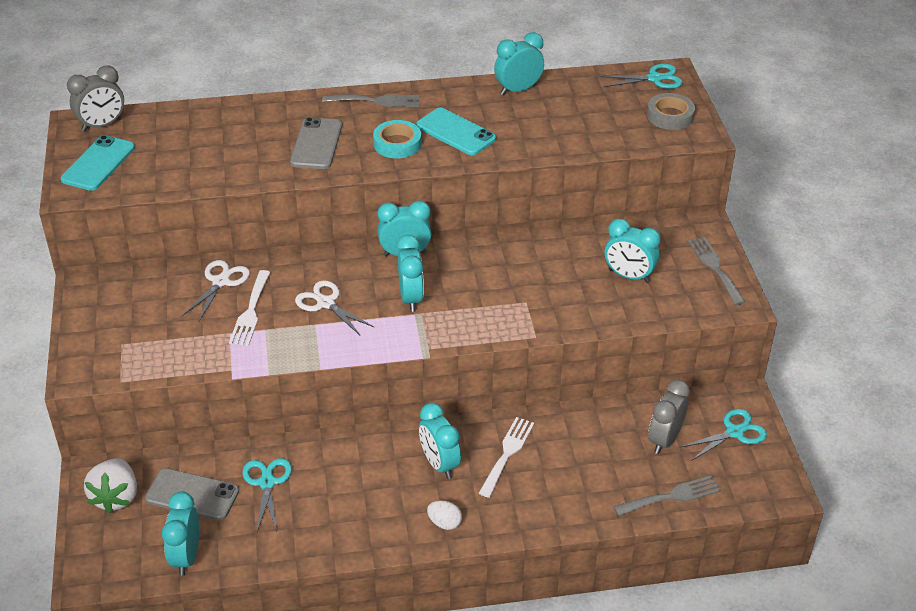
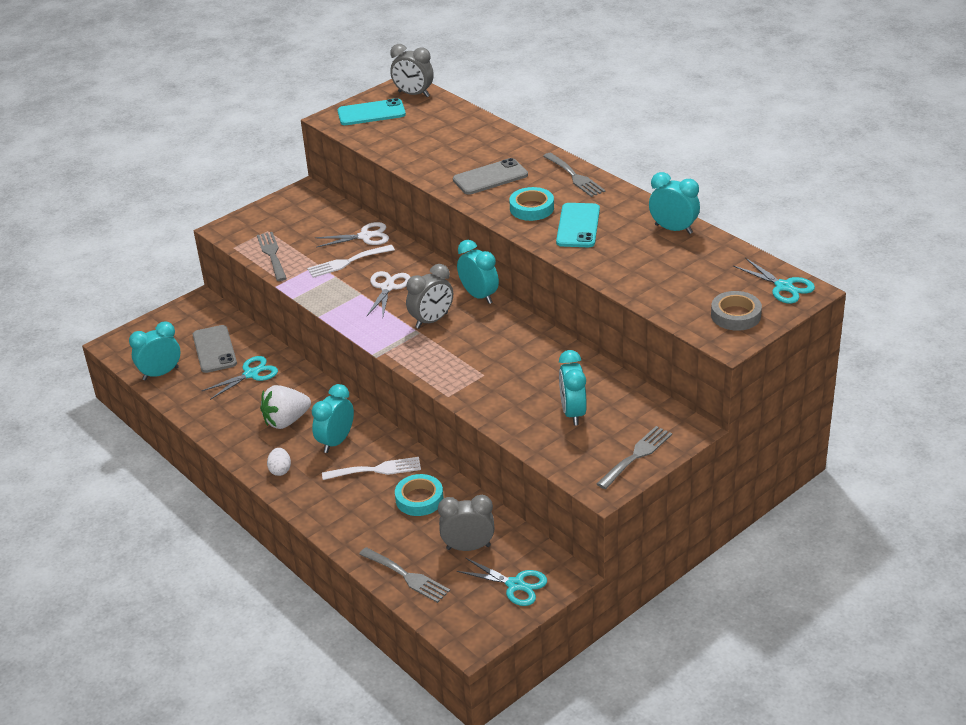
camera: 60 degrees right, 5 degrees down
(116, 497) = (187, 321): white strawberry -> white strawberry (286, 421)
(171, 358) = (272, 254): none -> grey fork
(411, 298) = (431, 320): turquoise clock -> grey clock
(574, 443) = (419, 499): none -> turquoise tape

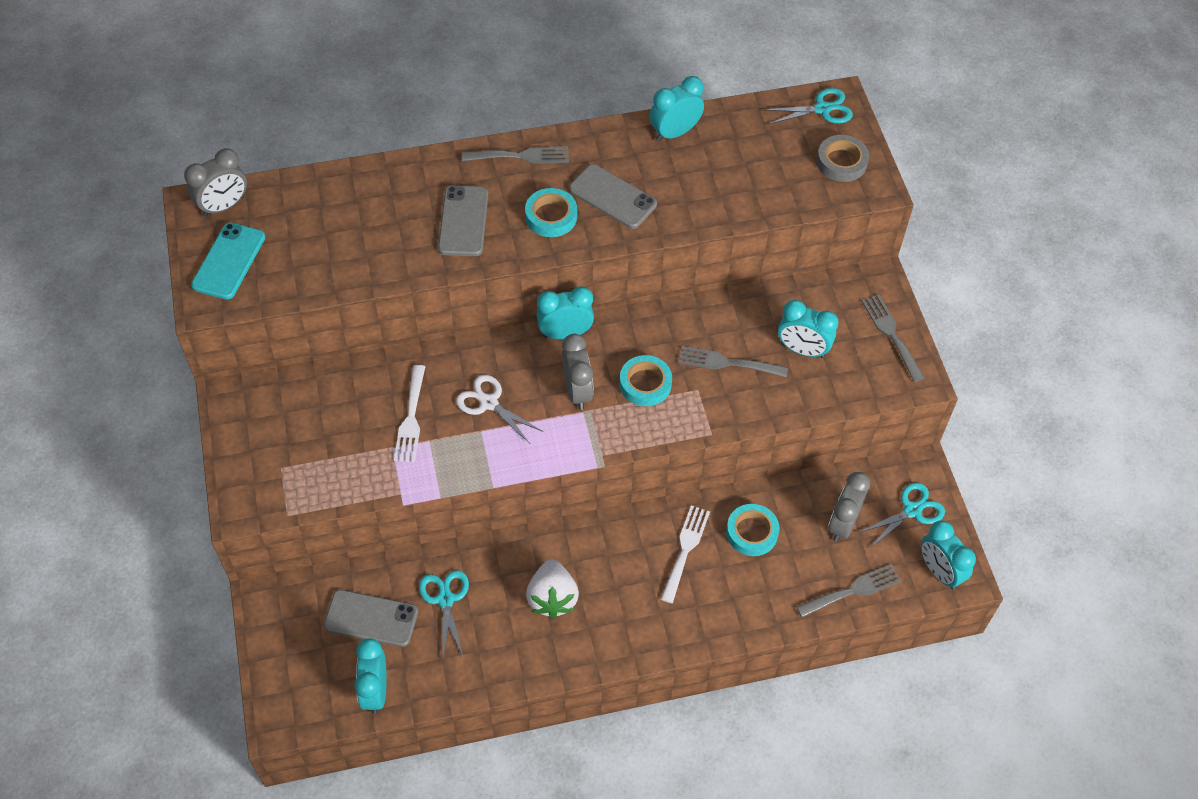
camera: 65 degrees left, 20 degrees up
(272, 254) = (335, 482): grey fork -> grey fork (727, 363)
(280, 470) = (629, 635): white egg -> none
(336, 442) = (618, 566): turquoise clock -> turquoise clock (939, 571)
(365, 236) = (374, 381): white scissors -> none
(466, 348) = (645, 384): none -> turquoise tape
(578, 226) = (612, 197): turquoise phone -> grey phone

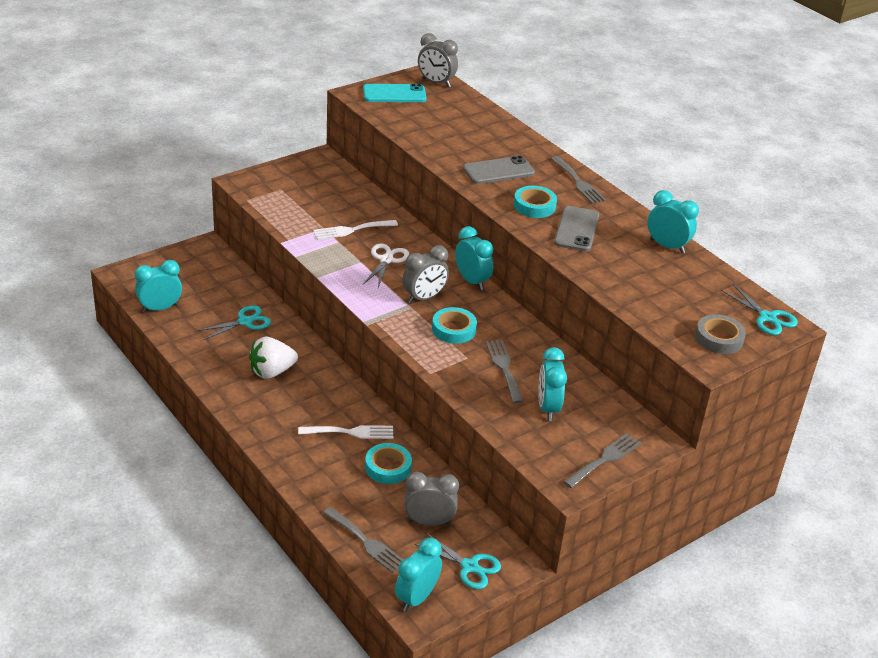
camera: 65 degrees right, 20 degrees down
(371, 618) = (214, 293): grey phone -> none

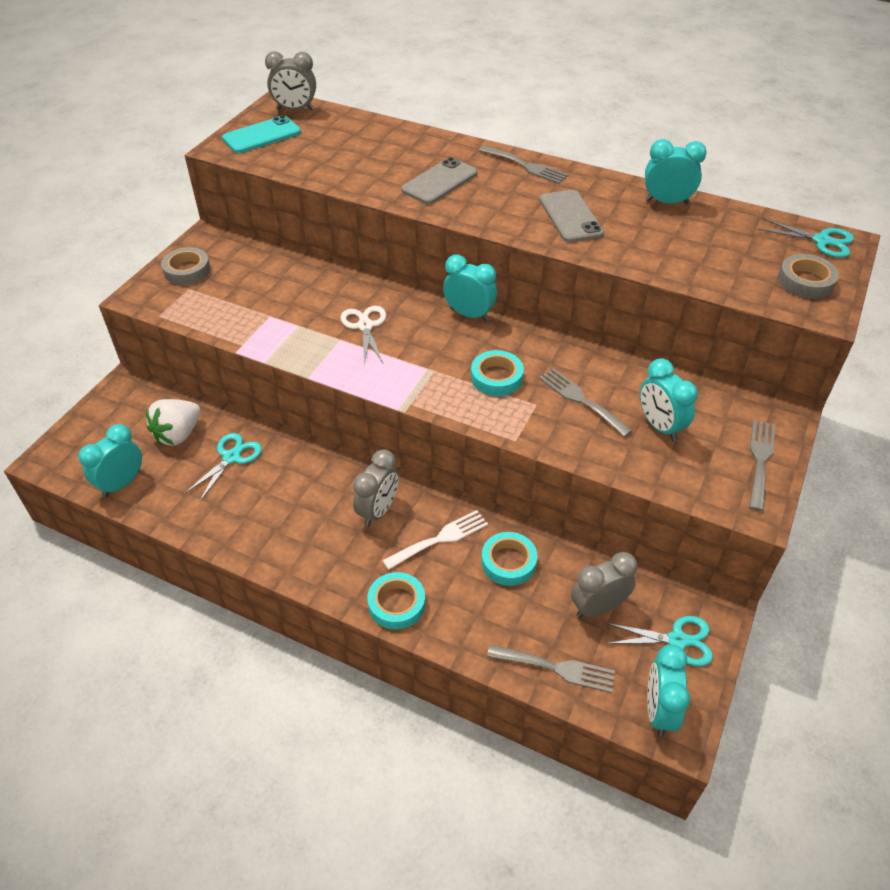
camera: 25 degrees left, 10 degrees up
(271, 372) = (304, 505): white strawberry -> white strawberry (178, 434)
(289, 176) = (187, 270): none -> grey tape
(351, 230) = (302, 306): white fork -> none
(424, 298) = (438, 354): grey clock -> grey clock (378, 510)
(534, 206) = (508, 207): turquoise tape -> turquoise tape (396, 604)

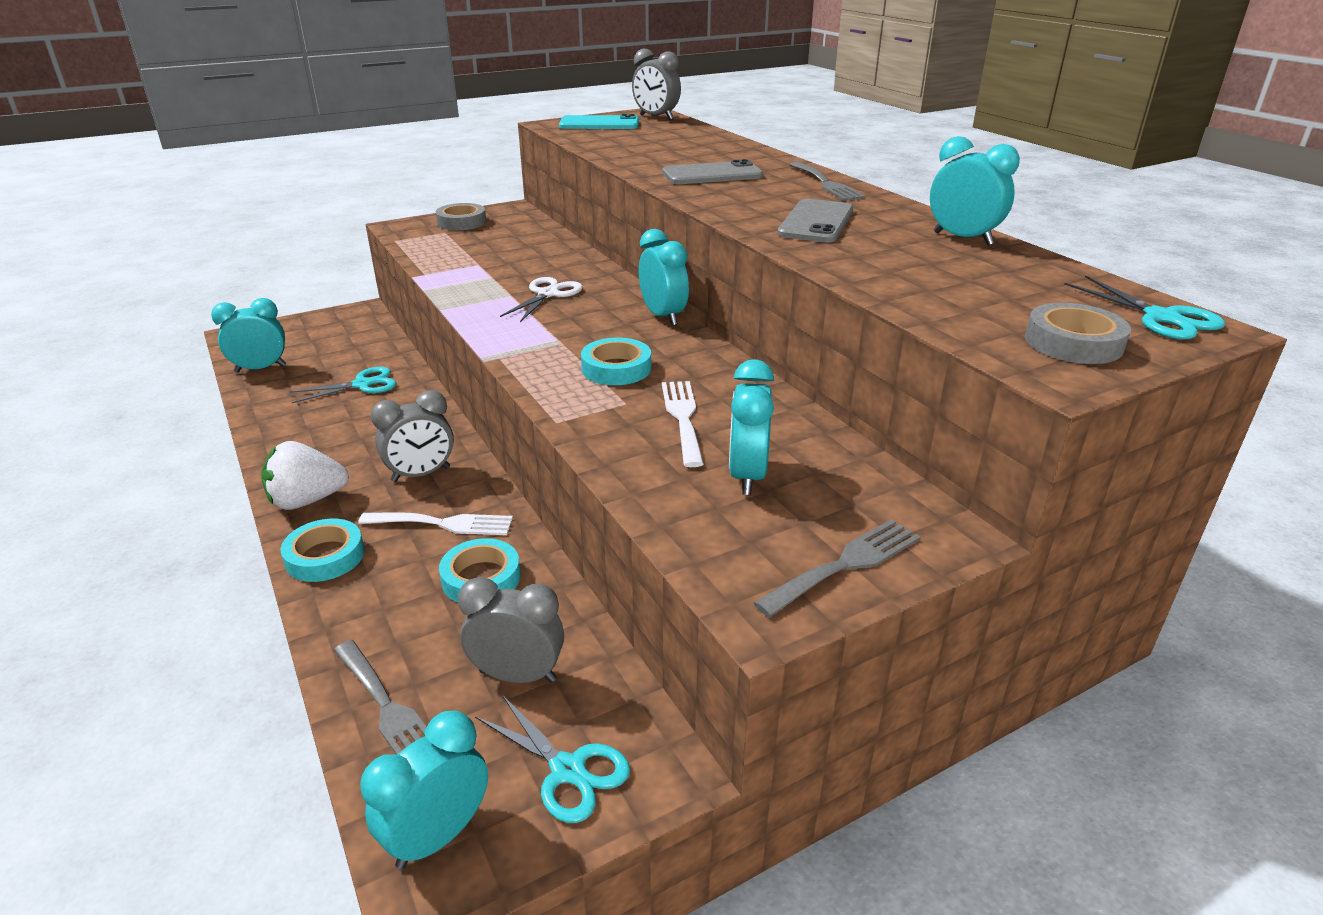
camera: 35 degrees right, 15 degrees down
(178, 434) = (348, 354): white strawberry -> white strawberry (307, 500)
(581, 400) = (682, 417): grey fork -> white fork

